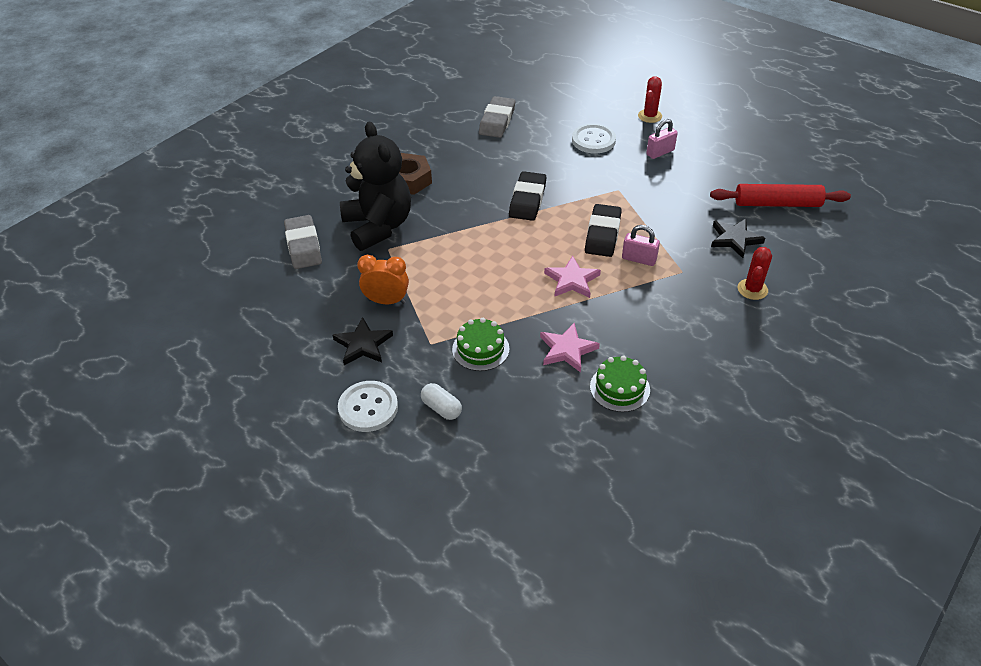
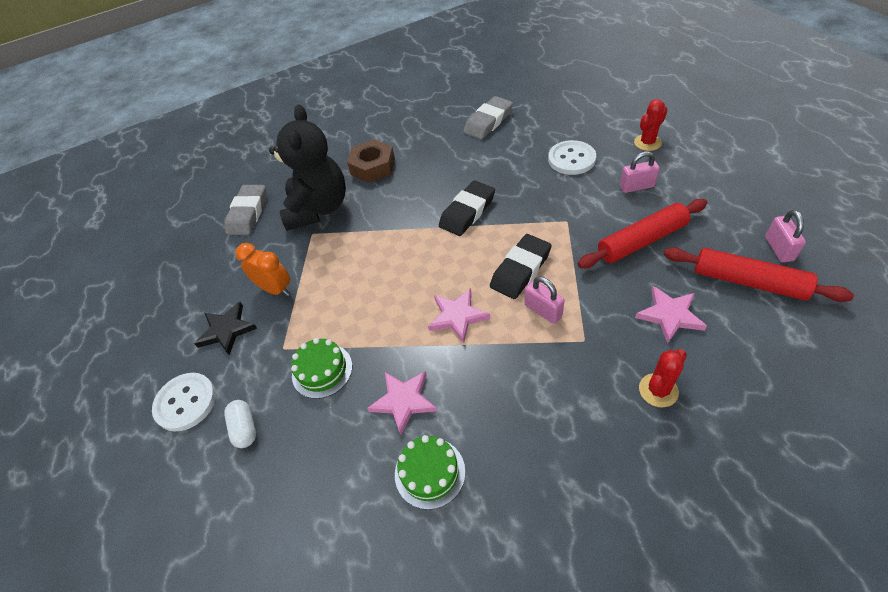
camera: 30 degrees right, 5 degrees up
(686, 192) = (642, 241): none -> red rolling pin
(735, 239) = (670, 315): black star -> pink star
(787, 177) = (778, 249): none -> pink padlock

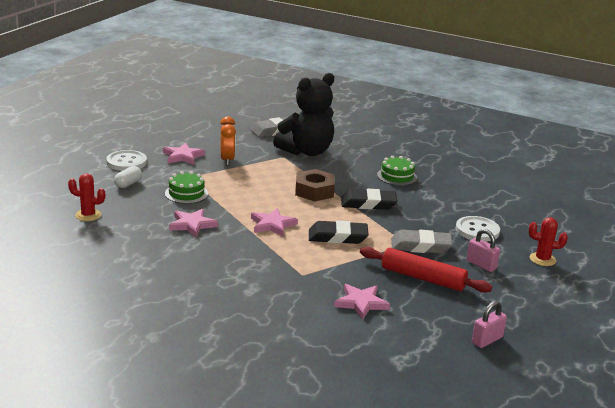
camera: 45 degrees right, 25 degrees down
(227, 330) = (183, 156): black star -> pink star
(373, 167) = (368, 157): brown nut -> brown nut (314, 191)
(430, 472) = (154, 246): green cake -> green cake (397, 176)
(488, 122) = (475, 186): grey eraser -> grey eraser (420, 246)
(543, 310) = (311, 253): pink padlock -> none
(658, 390) = (290, 310): red cactus -> red cactus (88, 215)
(748, 282) = (433, 331): red rolling pin -> none

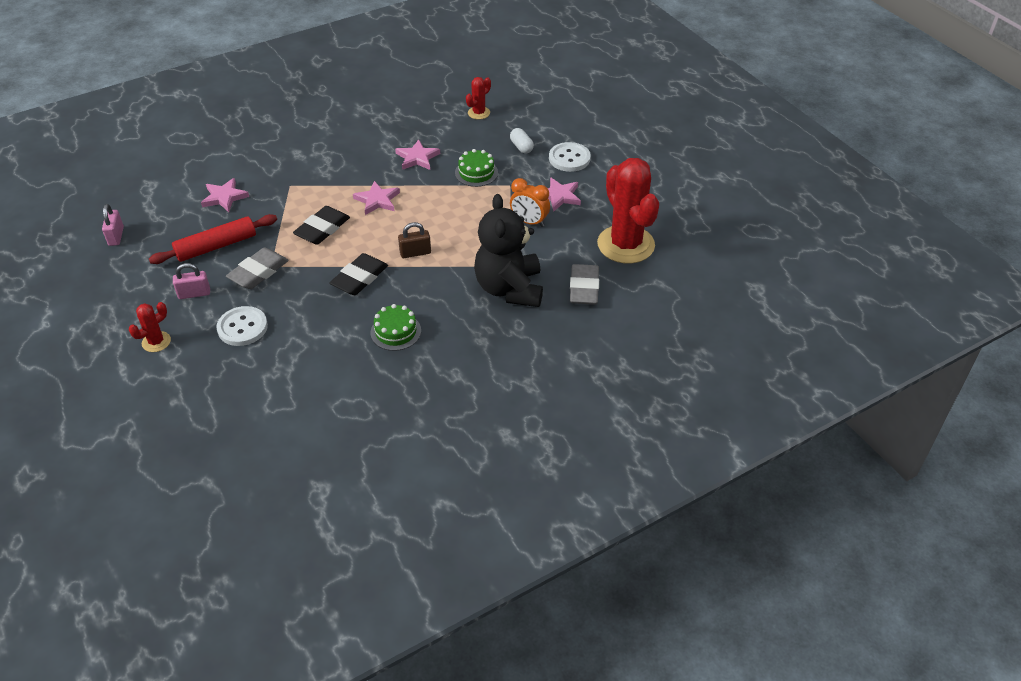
camera: 125 degrees right, 20 degrees up
(214, 126) = (625, 244): none -> red cactus
(314, 191) = (415, 253): brown nut -> brown padlock

